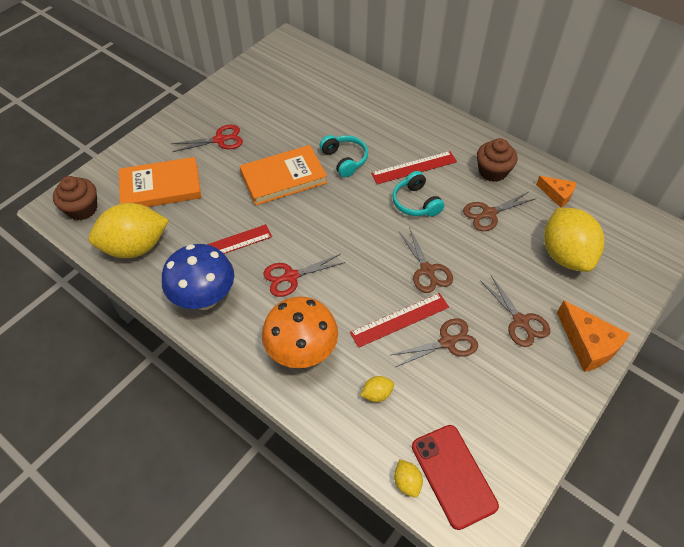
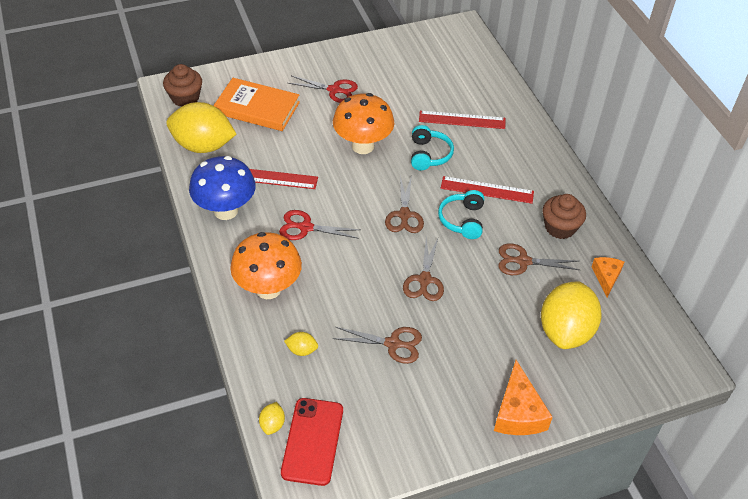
camera: 30 degrees right, 5 degrees down
(283, 178) = (363, 146): orange book -> orange mushroom
(399, 319) = (367, 306): red ruler -> red ruler (462, 120)
(520, 321) = (472, 362): brown scissors -> brown scissors (404, 215)
(557, 194) = (606, 277): orange cheese -> orange cheese turned 150 degrees counterclockwise

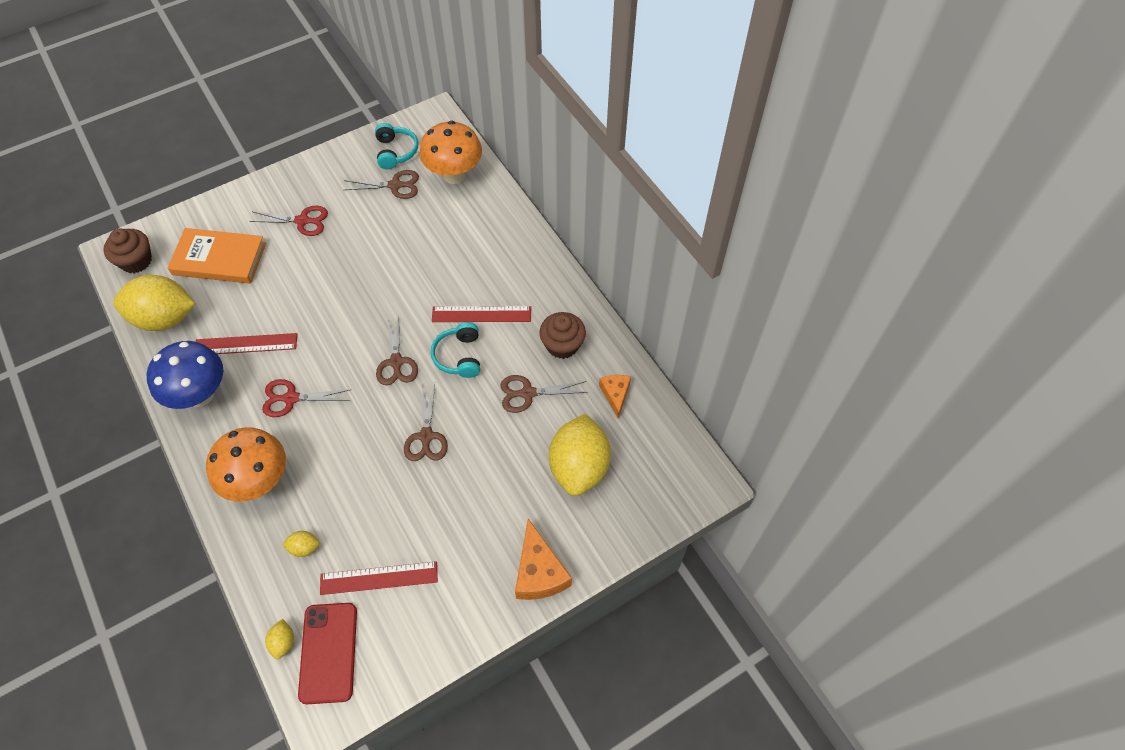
camera: 10 degrees left, 10 degrees up
(363, 146) = (342, 285): orange mushroom -> orange mushroom (454, 175)
(393, 344) = (400, 519): brown scissors -> brown scissors (395, 185)
(429, 155) = (415, 283): turquoise headphones -> turquoise headphones (396, 152)
(462, 120) = (446, 233): red ruler -> red ruler (379, 578)

